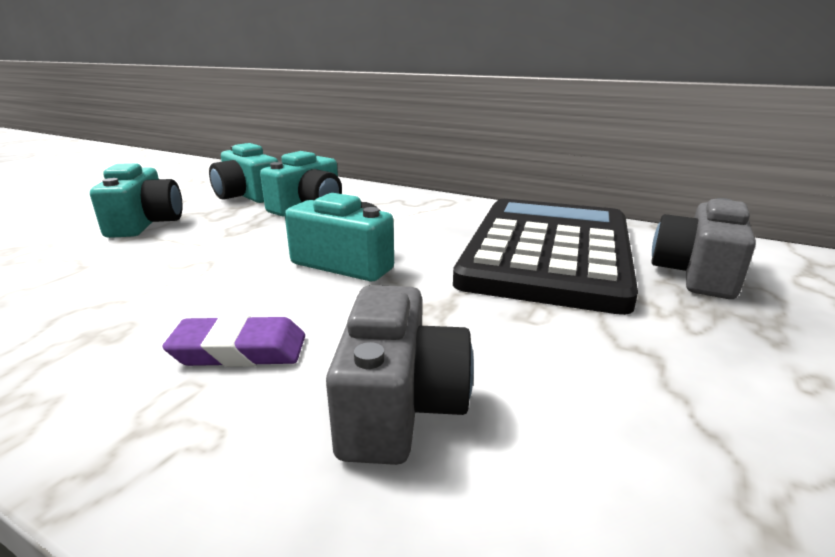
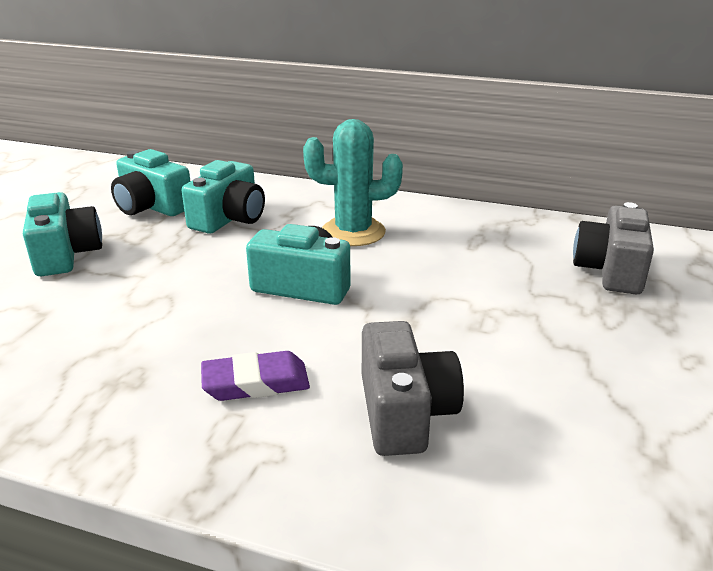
camera: 10 degrees left, 5 degrees up
(420, 224) = (353, 232): none -> turquoise cactus
(549, 252) = (483, 257): black calculator -> none

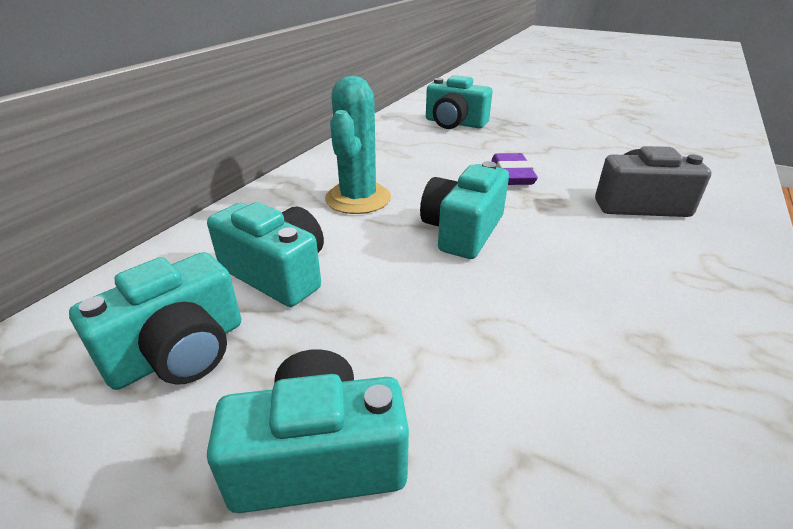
camera: 80 degrees left, 5 degrees up
(256, 382) = (628, 263): purple eraser -> purple eraser (512, 174)
(610, 270) = (454, 123): grey camera -> turquoise camera

